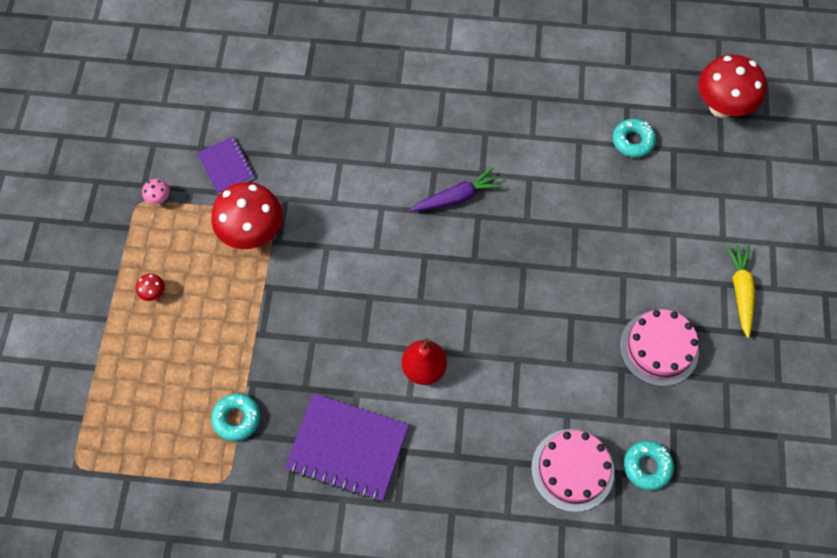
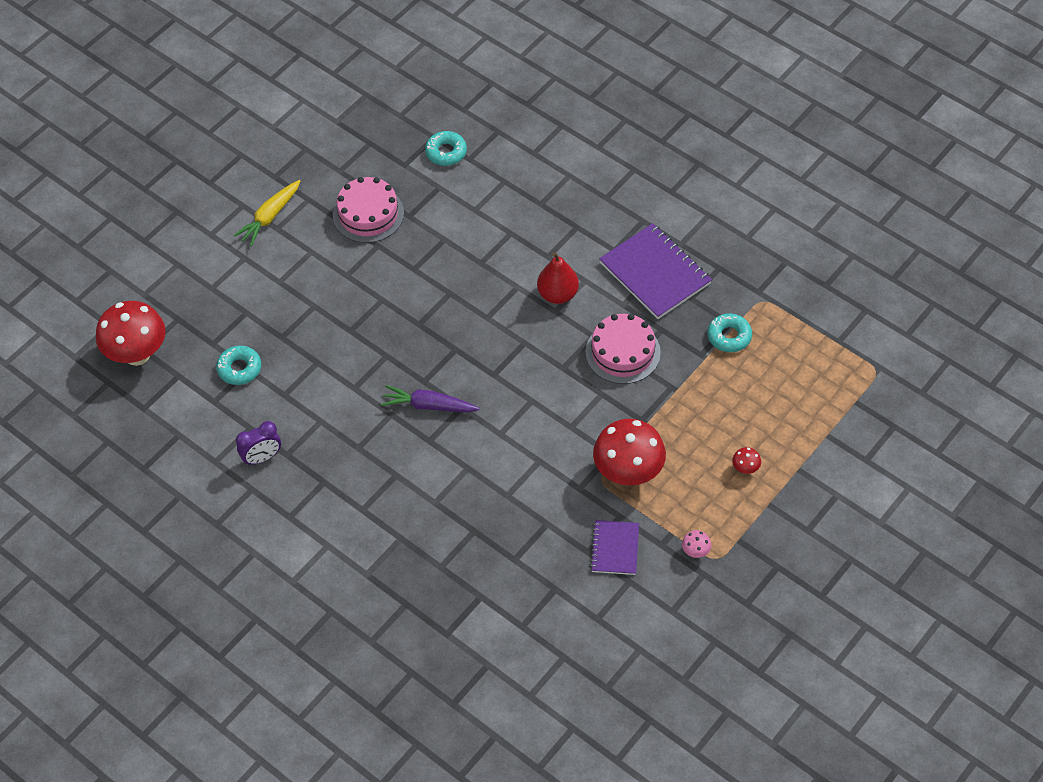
camera: 145 degrees left, 10 degrees down
(550, 84) = (262, 458): none -> purple clock
(572, 470) = (500, 177): pink cake -> pink cake (623, 352)

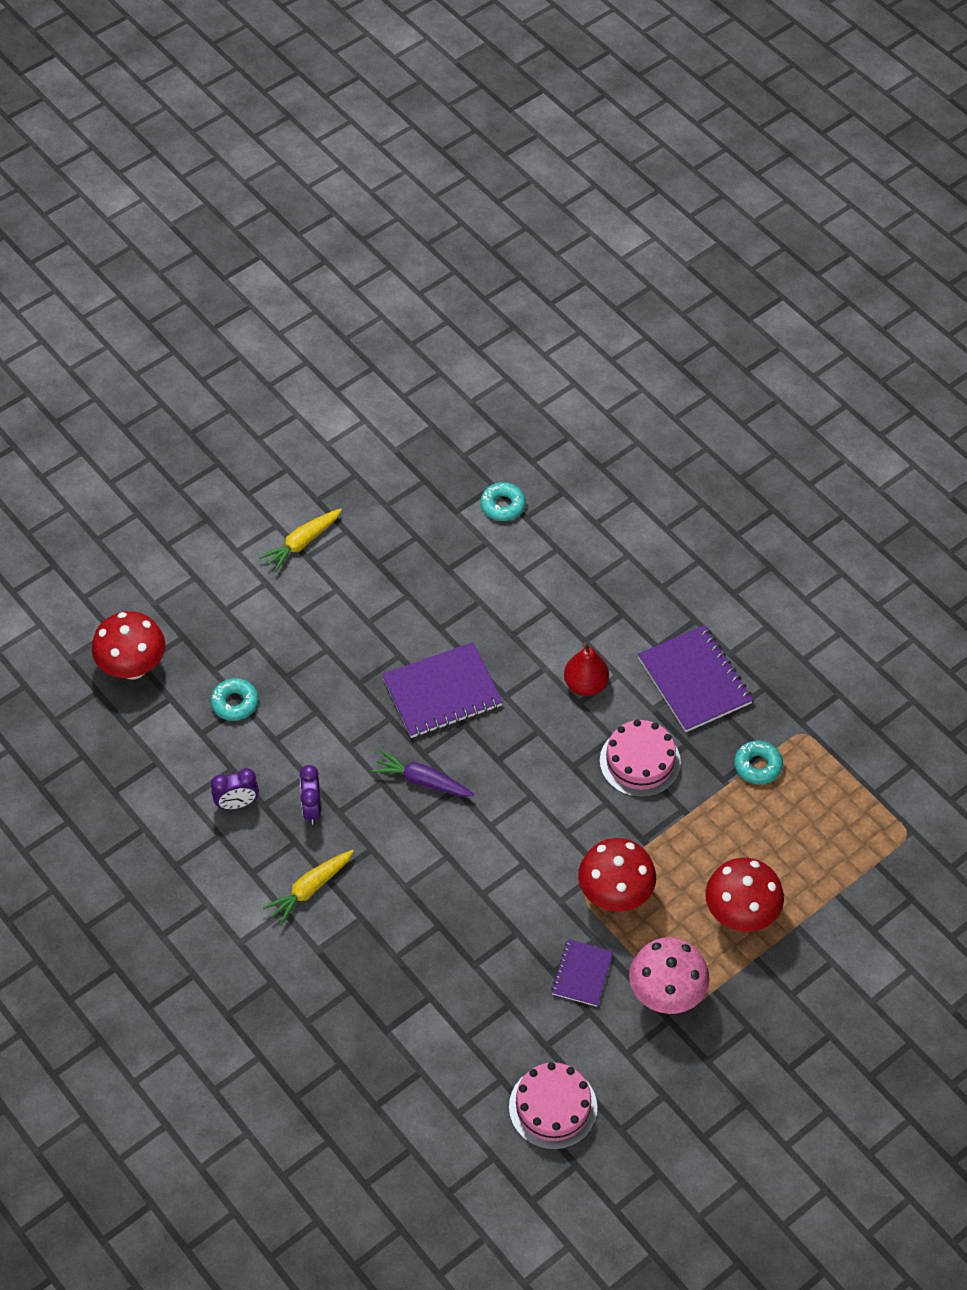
camera: 10 degrees right, 0 degrees up
(333, 449) = (312, 808): none -> purple clock
(347, 521) = (310, 889): none -> yellow carrot
(368, 214) = (405, 559): pink cake -> pink cake (553, 1107)
(429, 324) = (442, 692): none -> purple notebook
(695, 552) = (666, 994): pink mushroom -> pink mushroom, size x2.50
(745, 469) = (740, 914): red mushroom -> red mushroom, size x2.50

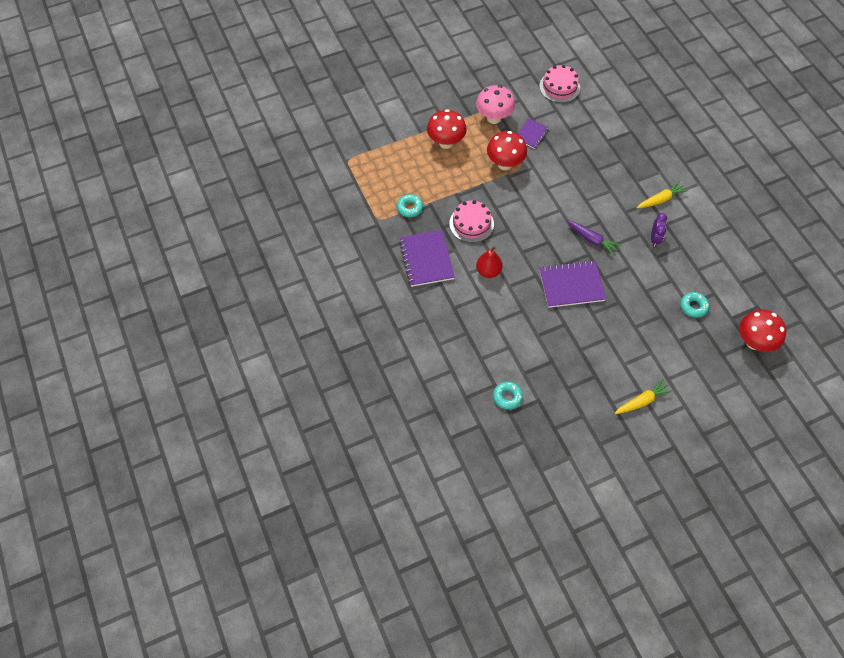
camera: 165 degrees left, 5 degrees up
(237, 803) = (696, 250): purple clock -> none

